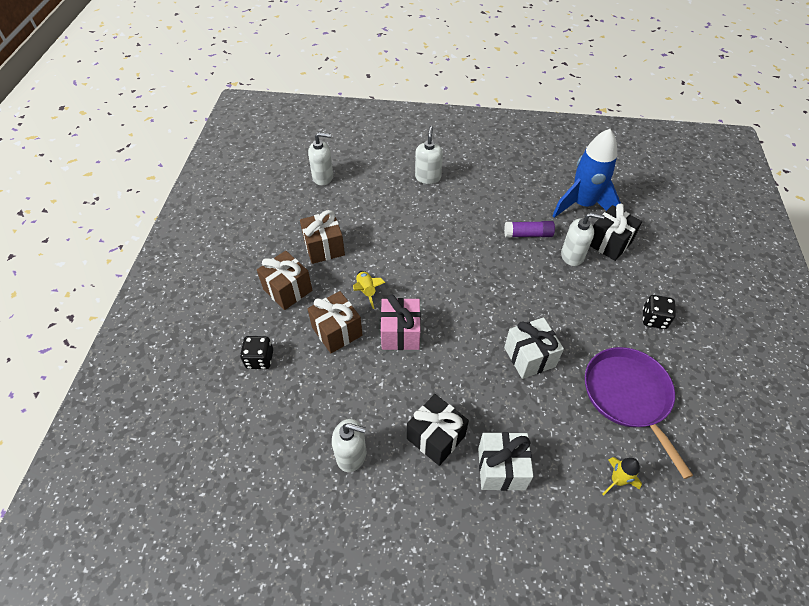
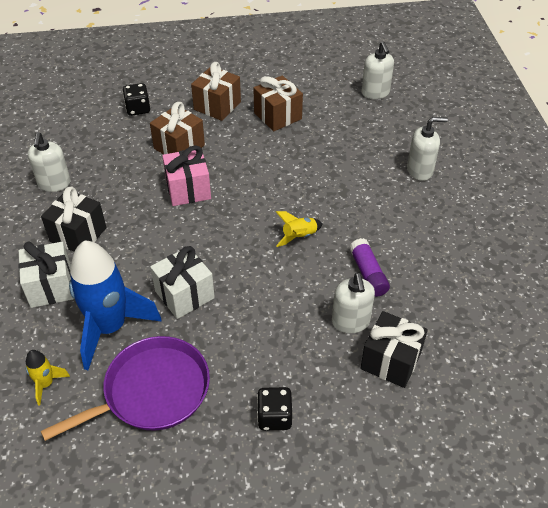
camera: 75 degrees right, 5 degrees down
(366, 291) = (233, 156): yellow rocket -> yellow rocket (299, 236)
(582, 205) = (450, 326): blue rocket -> blue rocket (110, 328)

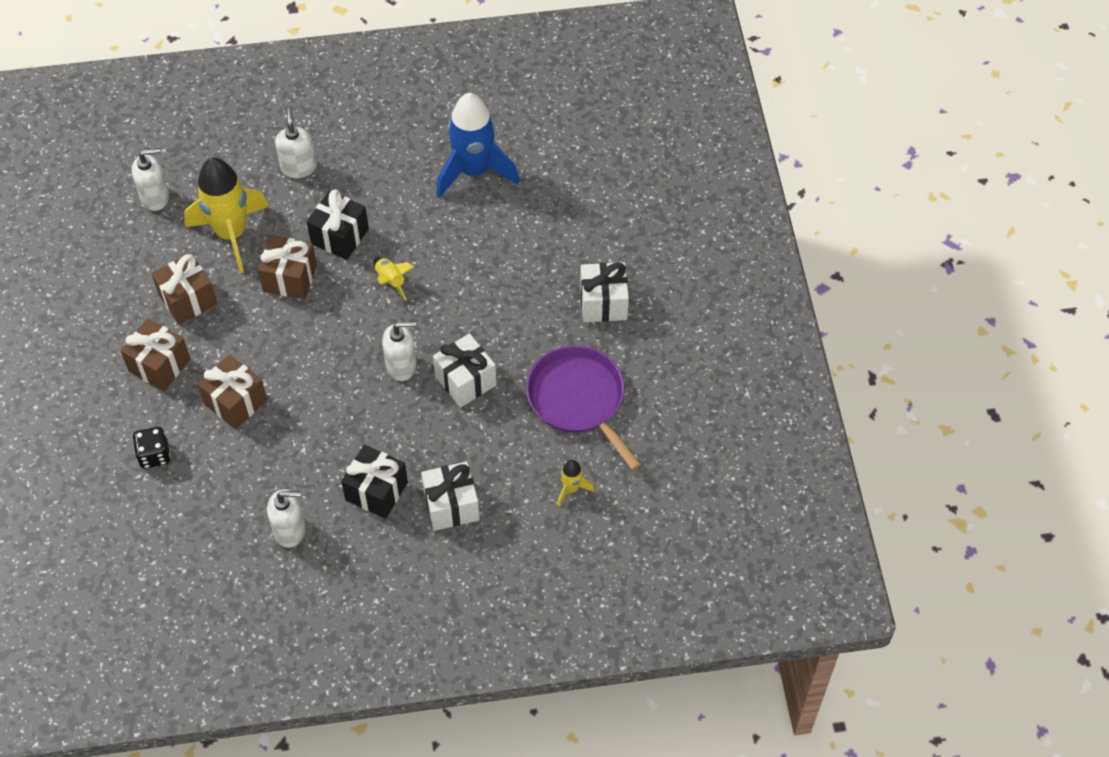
camera: 90 degrees left, 10 degrees up
(110, 328) = (506, 443): blue rocket -> blue rocket (474, 171)
(188, 189) = (311, 387): pink gift -> none
(274, 417) = (603, 303): black dice -> white gift
(300, 171) = (290, 278): none -> brown gift
(343, 135) = (232, 234): none -> yellow rocket
(350, 322) = (502, 242): white soap dispenser -> white soap dispenser (401, 365)
(368, 273) = (443, 224): purple glue stick -> none
(390, 361) = (545, 214): black gift -> black gift (340, 236)

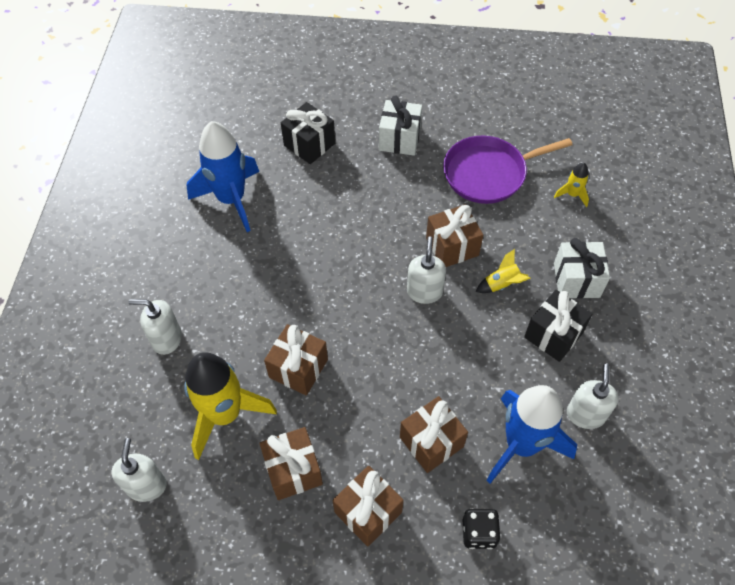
camera: 75 degrees left, 0 degrees up
(247, 478) = (521, 445): none -> blue rocket
(340, 236) = (264, 317): black gift -> black gift (309, 144)
(391, 281) = (329, 284): yellow rocket -> yellow rocket (502, 284)
(465, 381) = (452, 246): white gift -> brown gift

